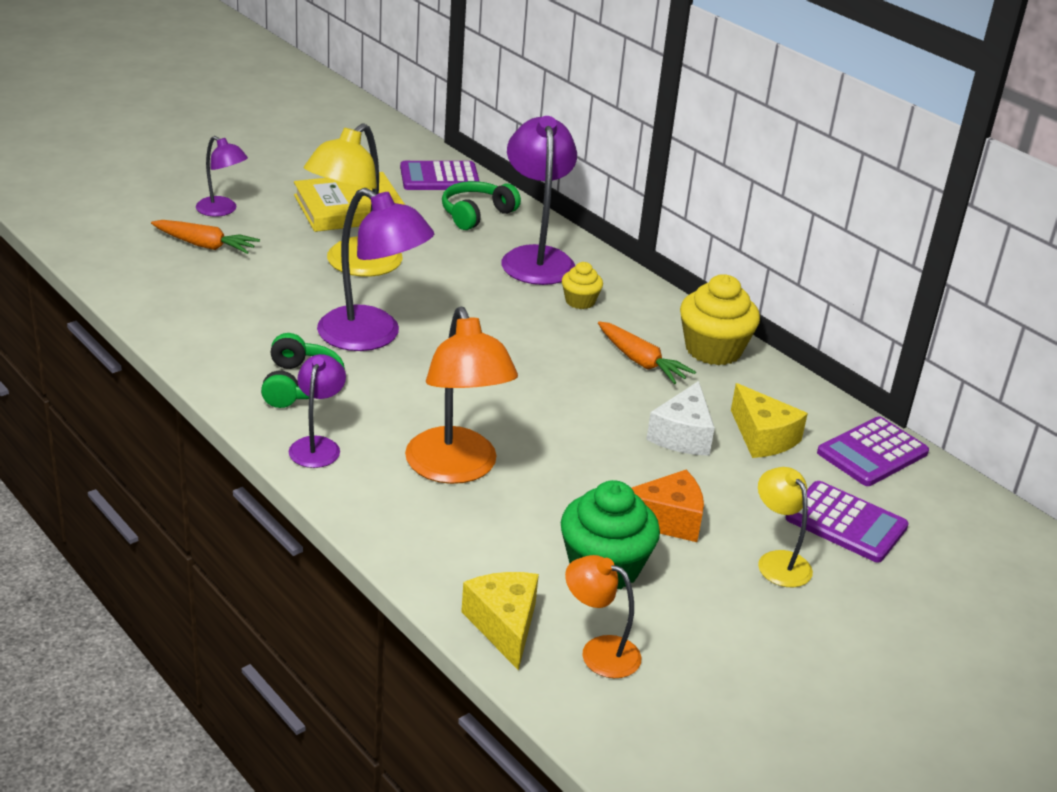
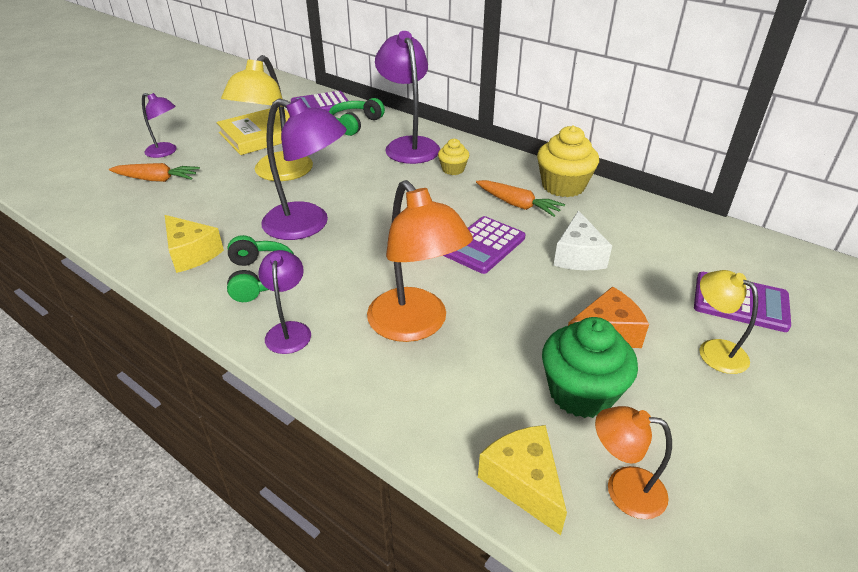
camera: 10 degrees left, 5 degrees up
(762, 437) = (636, 244): yellow cheese -> yellow cheese (191, 253)
(872, 453) = (719, 240): purple calculator -> purple calculator (483, 245)

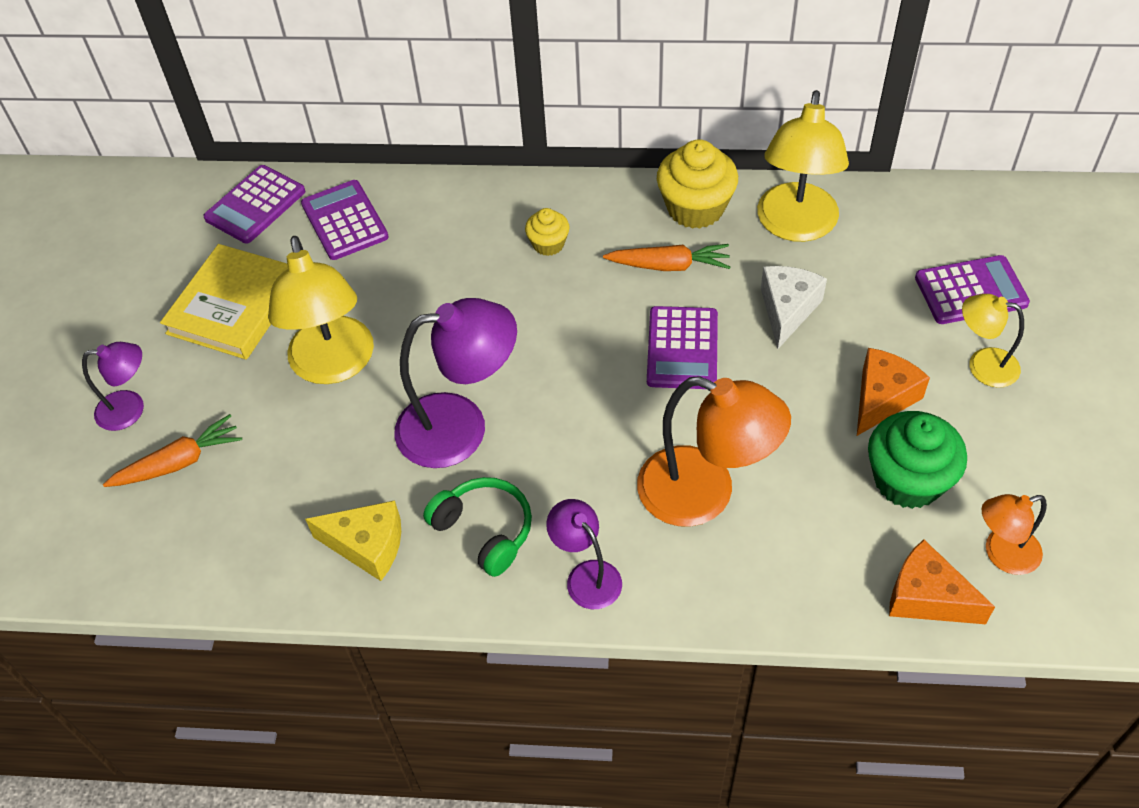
camera: 30 degrees left, 15 degrees up
(355, 124) = (344, 221): green headphones -> purple calculator
(409, 145) = (455, 227): purple lamp -> none
(524, 483) = (927, 597): yellow cheese -> orange cheese
(578, 256) = (787, 310): white cheese -> white cheese turned 135 degrees counterclockwise
(626, 218) = (795, 226): none -> yellow lamp

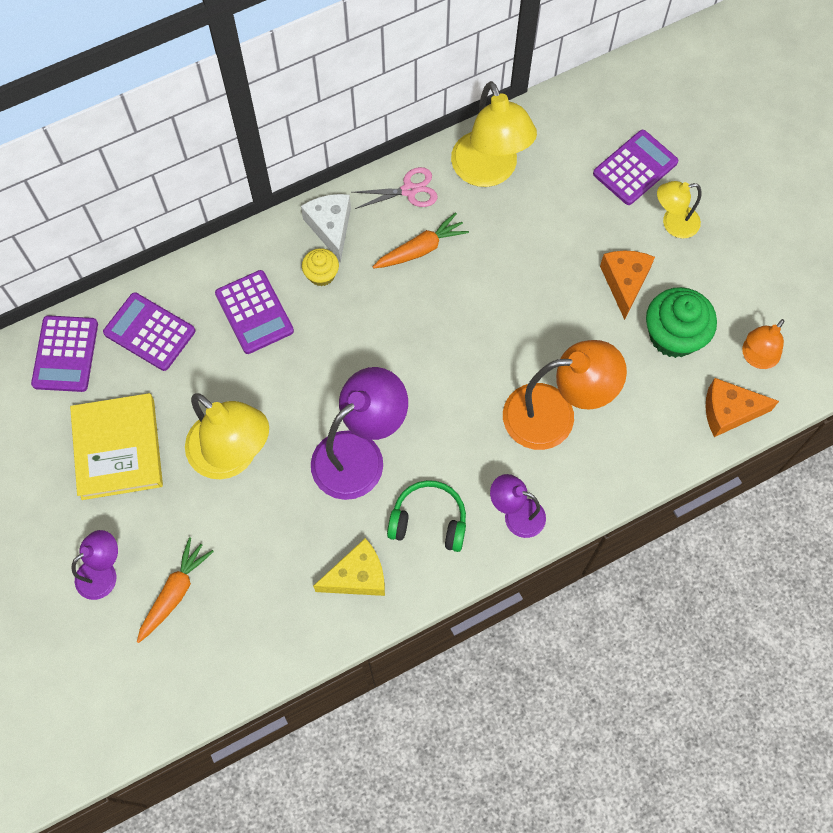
camera: 35 degrees left, 15 degrees up
(682, 348) = (472, 312): purple calculator -> purple calculator (254, 312)
(695, 208) = (409, 190): yellow cupcake -> pink scissors
(787, 310) = (524, 245): white cheese -> white cheese (331, 227)

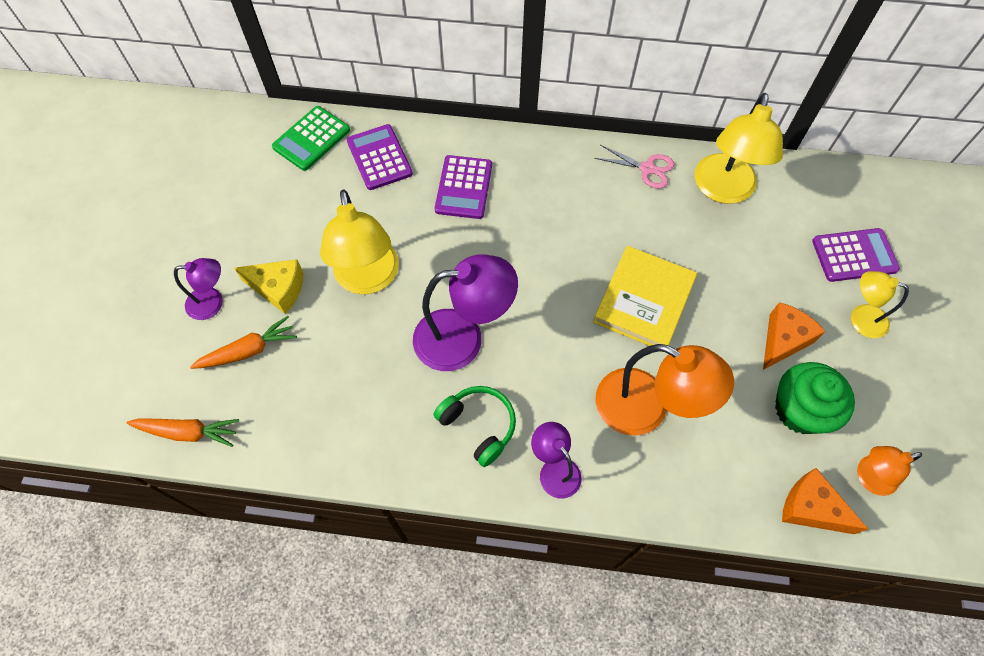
camera: 35 degrees right, 5 degrees down
(65, 354) = (311, 139): purple calculator -> green calculator
(118, 448) = (293, 223): yellow book -> yellow book (644, 301)
(321, 274) = (534, 190): yellow cupcake -> none
(331, 227) = (566, 161): white cheese -> none
(357, 576) = (389, 431): yellow cheese -> yellow cheese (278, 289)
(421, 249) = (625, 215): orange carrot -> orange carrot (188, 432)

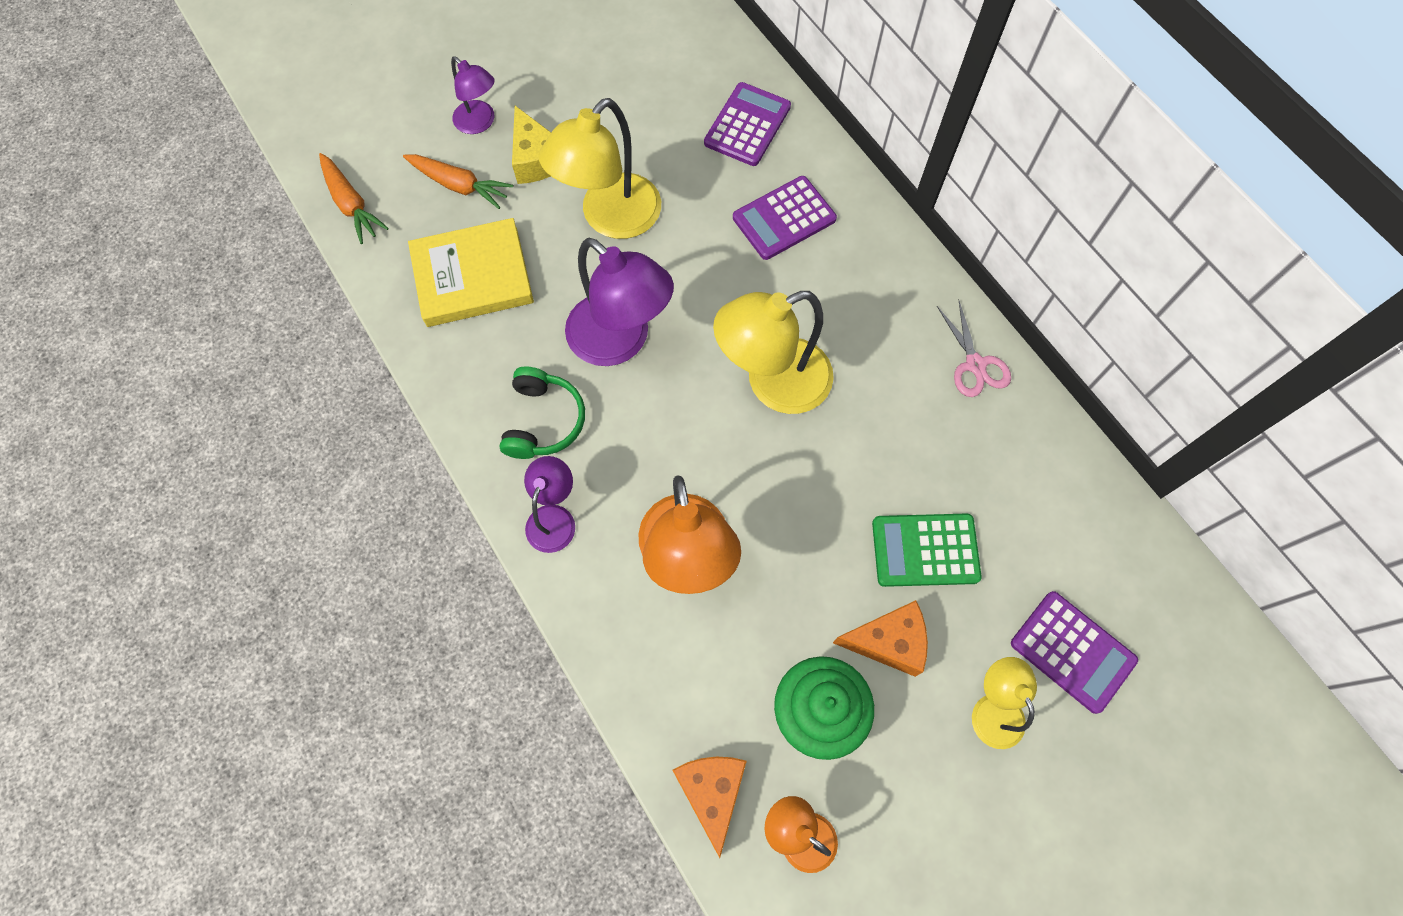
camera: 50 degrees right, 5 degrees up
(311, 139) = (713, 57): green calculator -> green calculator (925, 550)
(644, 301) = (808, 472): yellow book -> yellow book (473, 276)
(723, 190) = (1023, 457): yellow lamp -> yellow lamp (773, 383)

